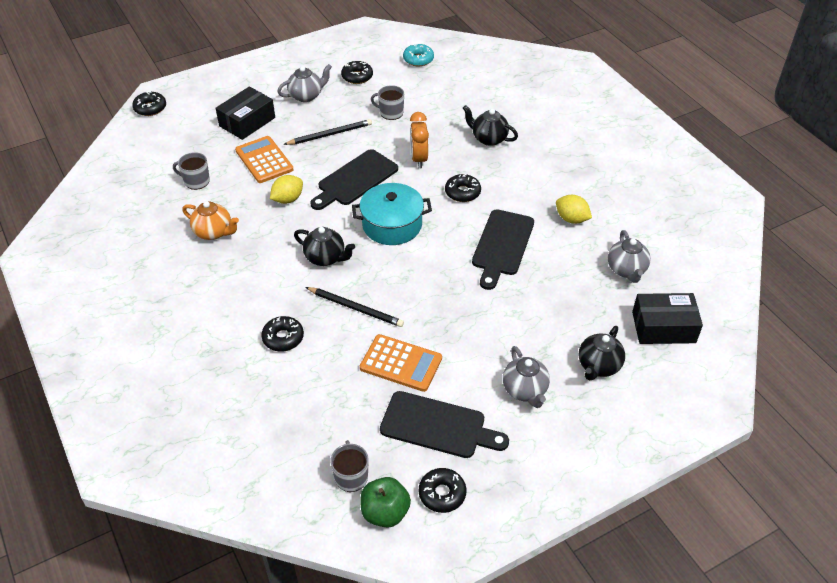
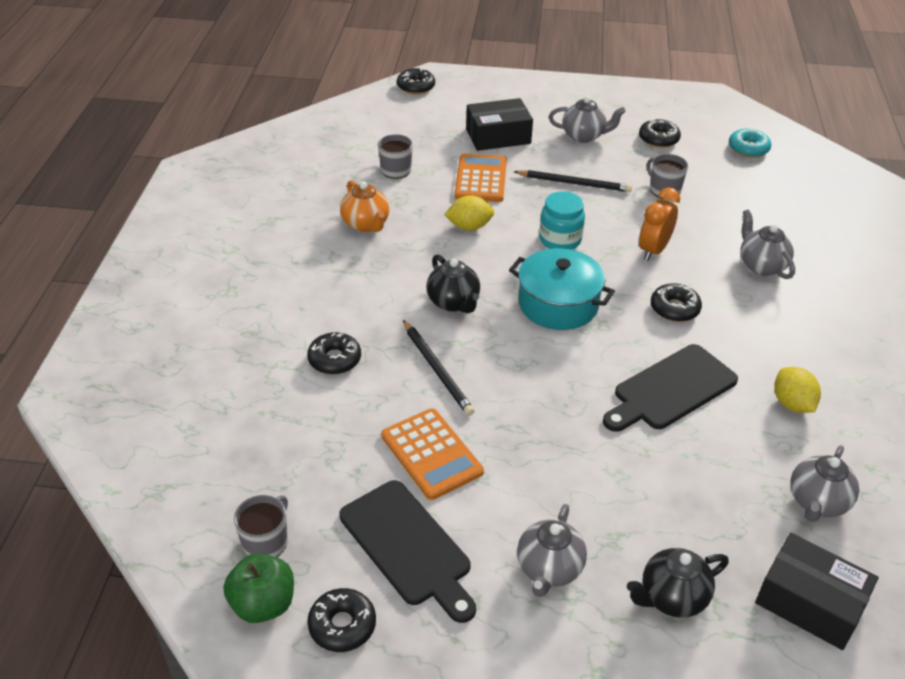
camera: 35 degrees right, 5 degrees down
(355, 180) = (560, 240): black cutting board -> turquoise jar
(489, 139) = (761, 266): black teapot -> grey teapot

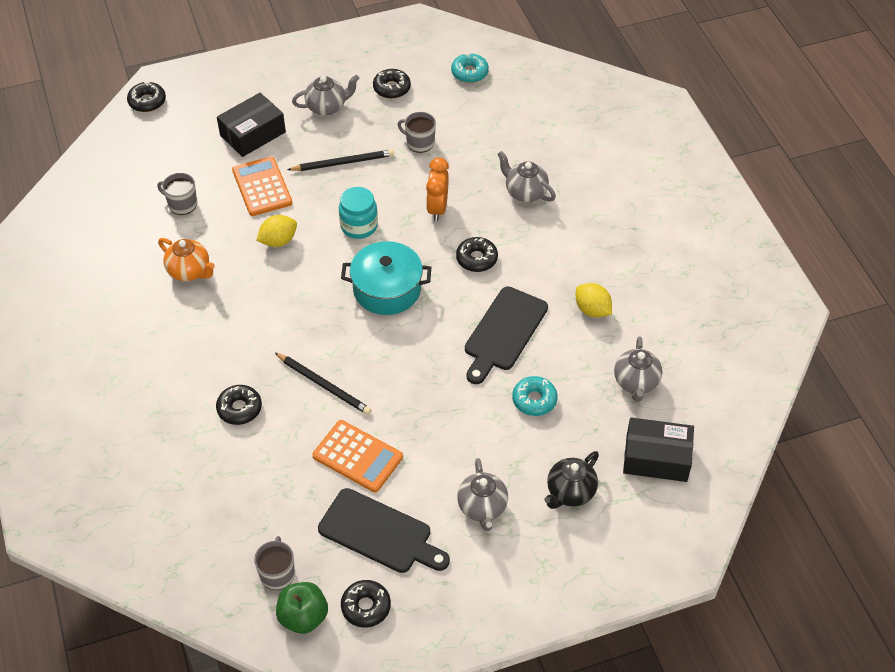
camera: 25 degrees left, 10 degrees up
(453, 302) = (304, 320): black teapot -> none
(674, 473) = (534, 400): none -> turquoise donut

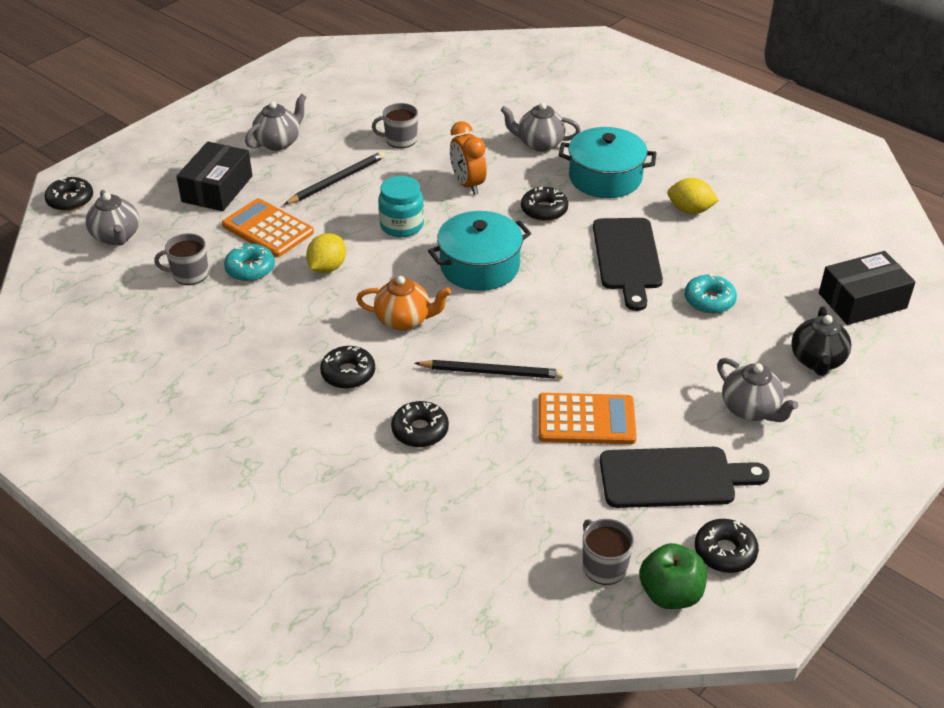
camera: 30 degrees left, 10 degrees down
(190, 271) = (251, 329): orange teapot -> orange teapot (404, 320)
(391, 88) = (332, 107): black donut -> black donut (348, 373)
(469, 72) = (398, 73): turquoise donut -> turquoise donut (250, 269)
(550, 248) = (605, 177): none -> turquoise pot
(636, 382) = (785, 250): grey teapot -> grey teapot (116, 237)

